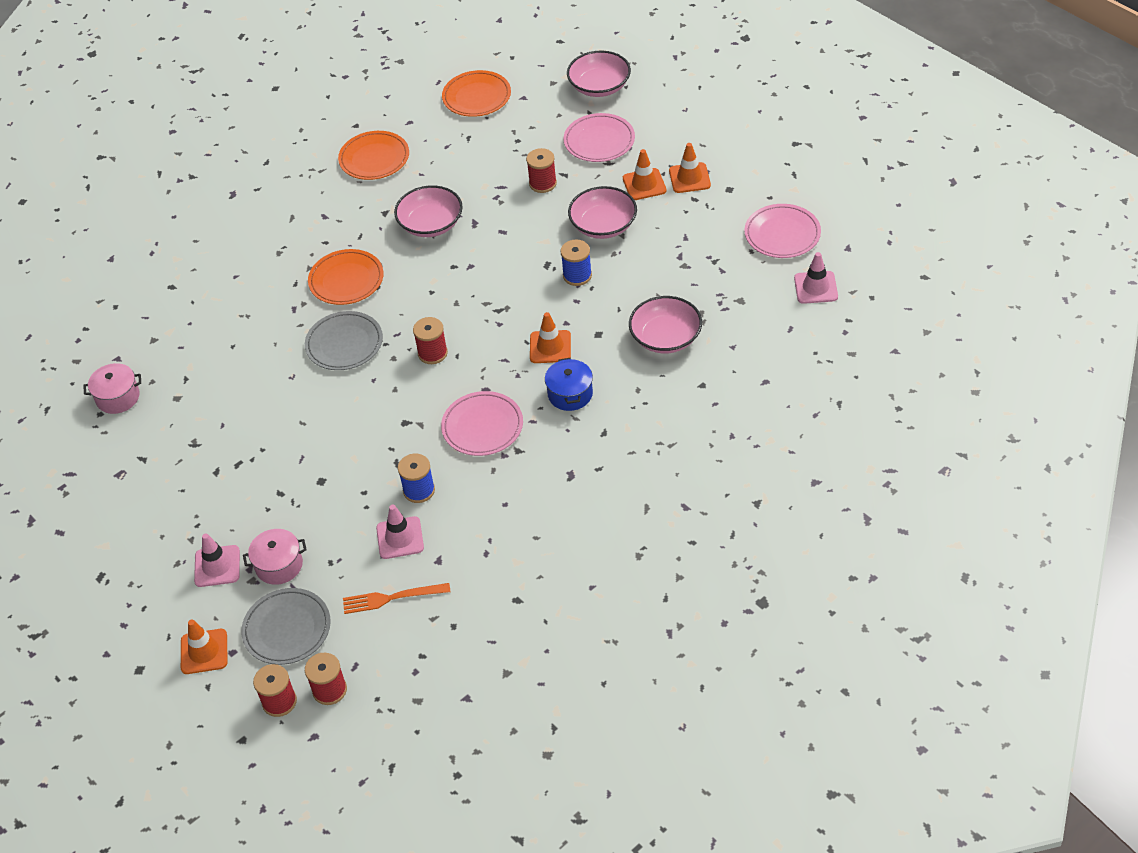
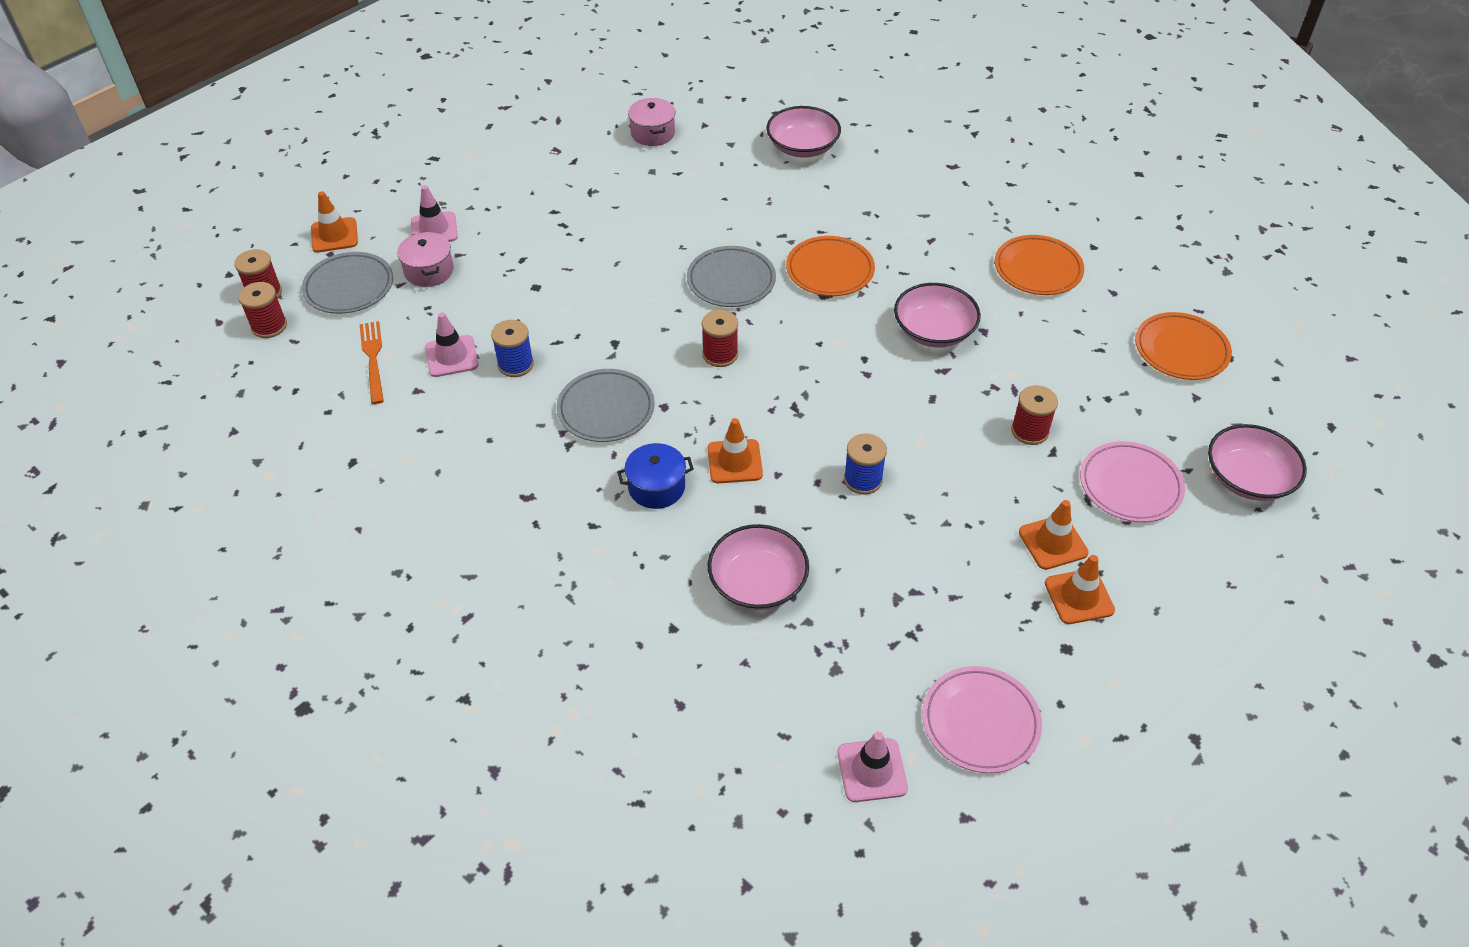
camera: 80 degrees right, 0 degrees up
(482, 427) = (606, 409): pink plate -> grey plate
(603, 225) = (961, 501): pink bowl -> pink bowl (802, 147)

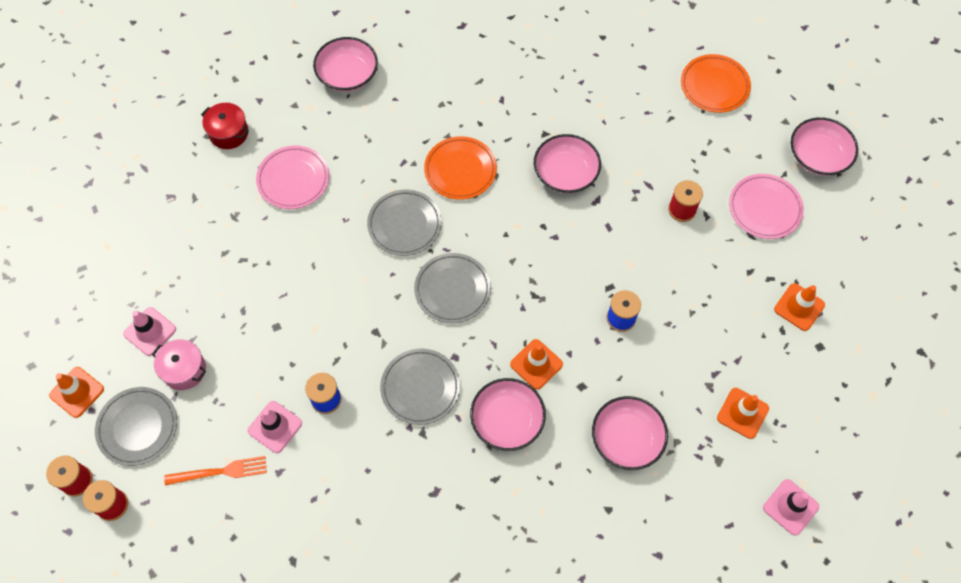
camera: 40 degrees left, 15 degrees up
(373, 359) = (220, 471): orange fork -> orange fork turned 135 degrees clockwise
(653, 133) = (229, 133): pink pot -> red pot
(656, 487) = (507, 420): blue pot -> pink bowl
(720, 354) = (452, 290): red spool -> grey plate
(980, 722) = (817, 430): pink plate -> pink plate (293, 179)
(1038, 269) = (585, 79): orange plate -> none
(1053, 542) = (757, 281): orange traffic cone -> orange traffic cone (742, 413)

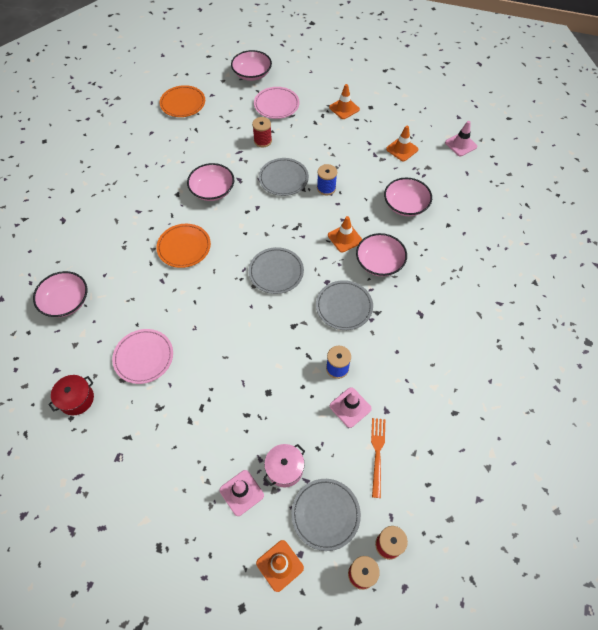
camera: 75 degrees left, 5 degrees down
(404, 224) = (214, 290): grey plate -> grey plate (283, 179)

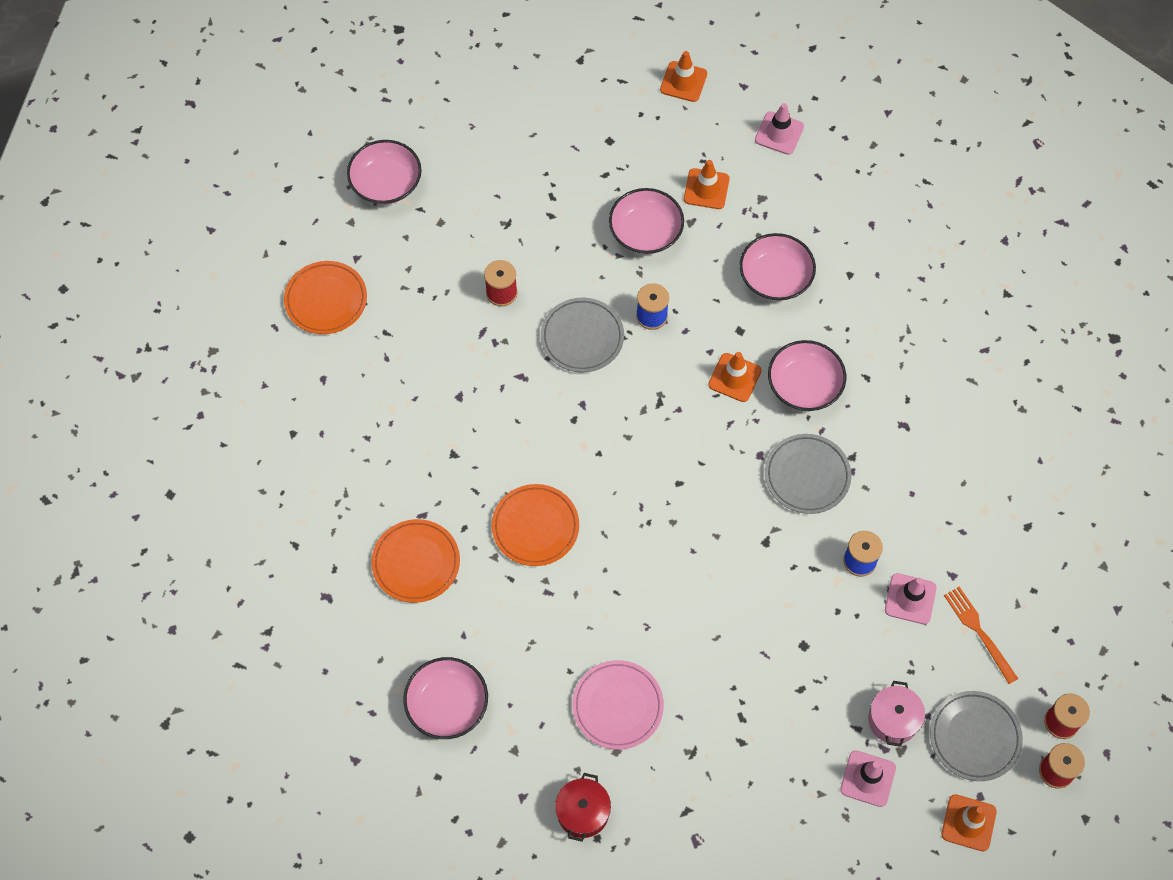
camera: 35 degrees left, 5 degrees up
(115, 229) = (416, 563): none -> orange plate
(212, 190) = (498, 417): pink bowl -> pink bowl (645, 232)
(276, 105) = (470, 218): pink plate -> none
(276, 272) = (686, 483): grey plate -> none
(344, 108) = (574, 166): orange traffic cone -> orange traffic cone (683, 82)

